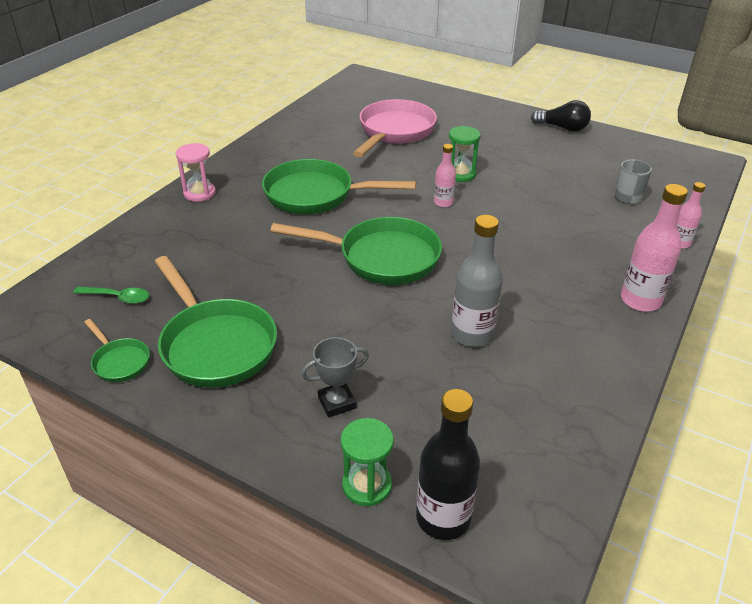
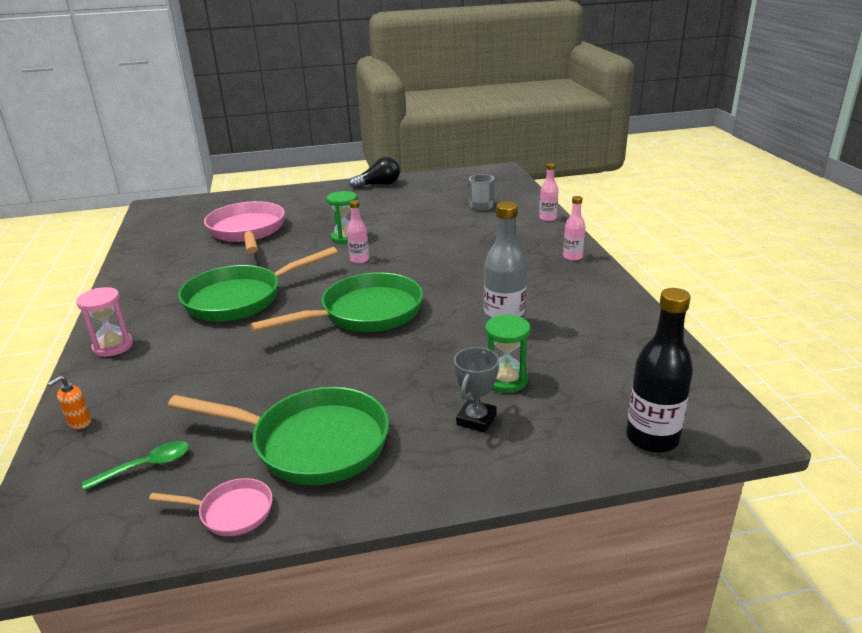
camera: 40 degrees left, 10 degrees down
(120, 361) = (231, 512): green pan -> pink pan
(122, 243) = (79, 423): none -> orange soap dispenser
(367, 485) = (578, 454): green hourglass -> green hourglass (506, 380)
(640, 300) = (572, 257): pink bottle -> pink bottle, size x0.58

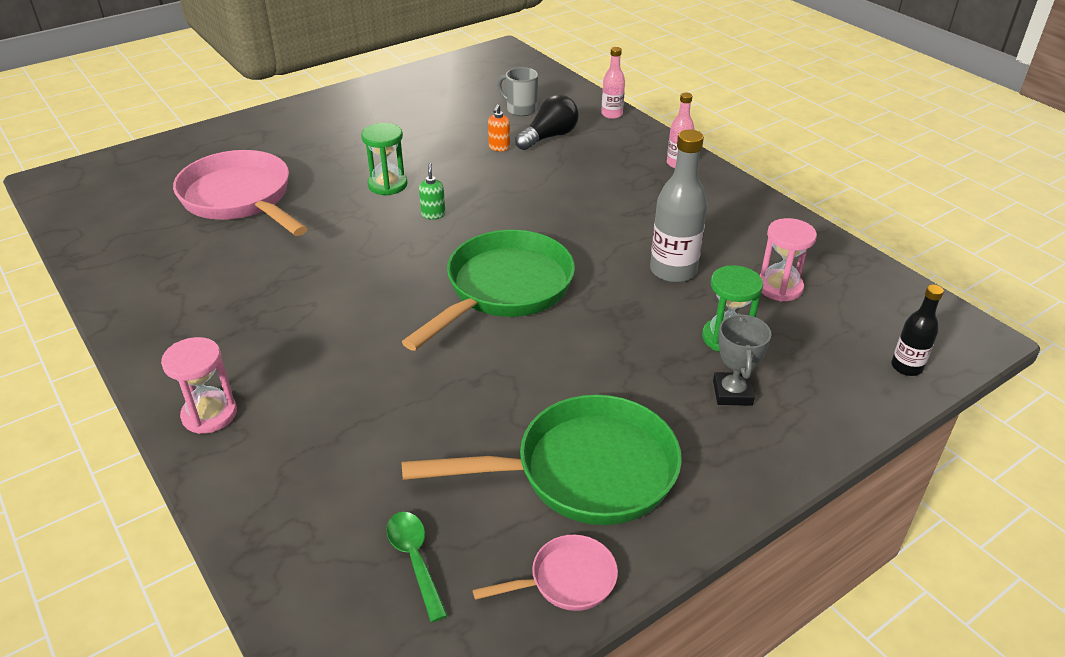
camera: 25 degrees left, 10 degrees up
(79, 423) = (270, 532): orange soap dispenser -> orange soap dispenser (499, 147)
(146, 466) = (415, 560): green spoon -> green spoon turned 60 degrees counterclockwise
(241, 298) = (325, 303): green pan -> none
(359, 260) = (433, 214): pink bottle -> green soap dispenser
(379, 185) = (362, 95): black light bulb -> black light bulb (549, 137)
(584, 355) = (779, 287): none -> pink hourglass
(652, 438) = (906, 367): black bottle -> black bottle, size x0.58

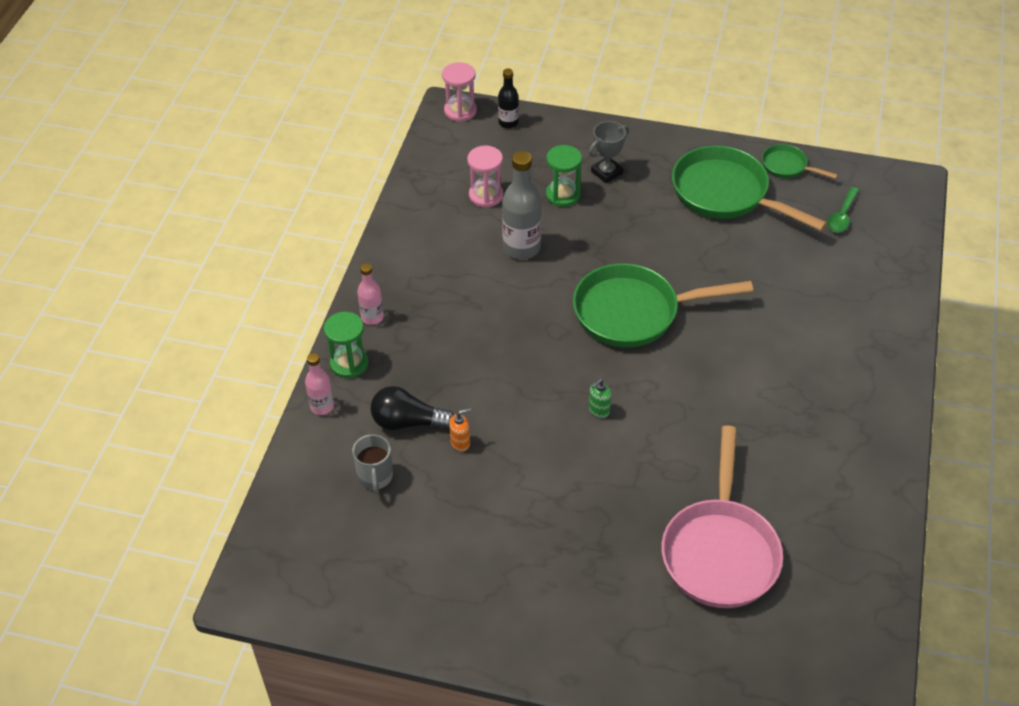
camera: 130 degrees left, 10 degrees up
(209, 414) = (884, 358): pink hourglass -> pink hourglass (460, 111)
(387, 185) = (594, 471): green hourglass -> green hourglass (349, 363)
(566, 580) = (787, 166): pink pan -> green pan

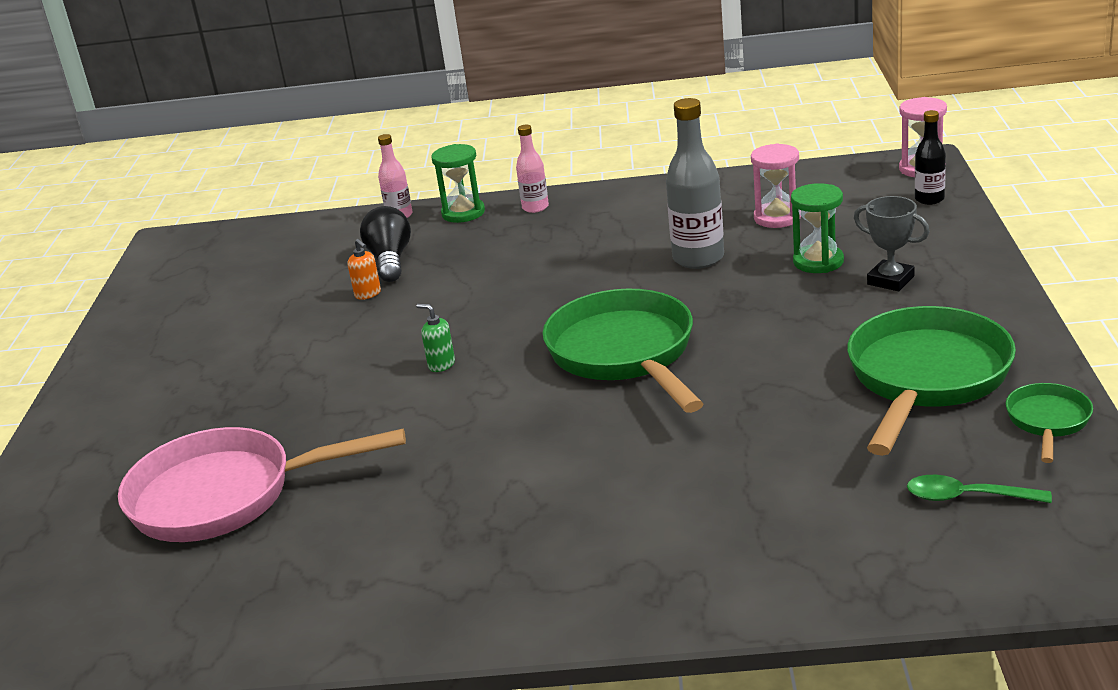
camera: 80 degrees right, 20 degrees down
(375, 477) = (311, 262): grey mug -> none

